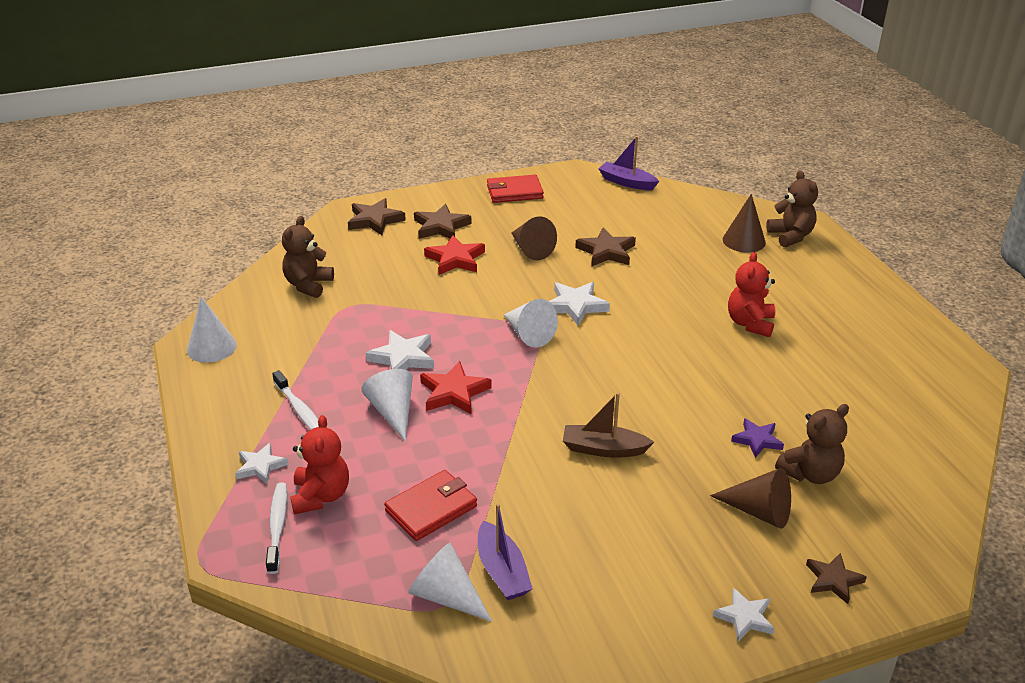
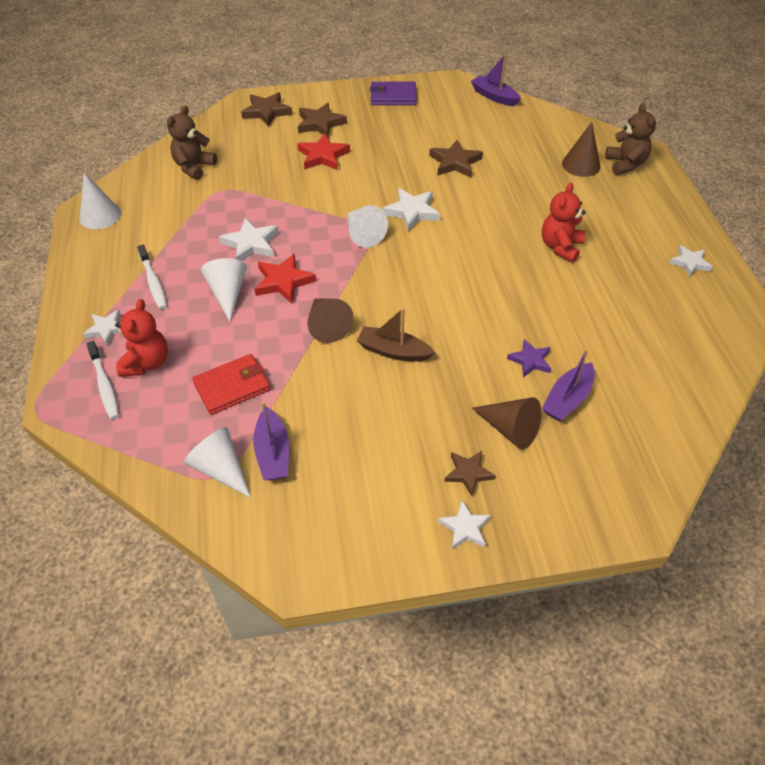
camera: 10 degrees right, 15 degrees up
(278, 526) = (104, 385): white toothbrush -> white toothbrush turned 150 degrees clockwise
(514, 192) = (393, 96): red wallet -> purple wallet
(531, 249) = (390, 153): brown cone -> brown cone (327, 325)
(810, 473) = (567, 399): brown teddy bear -> purple boat
(833, 580) = (554, 504): brown star -> brown star (468, 473)
(891, 325) = (690, 263): none -> white star

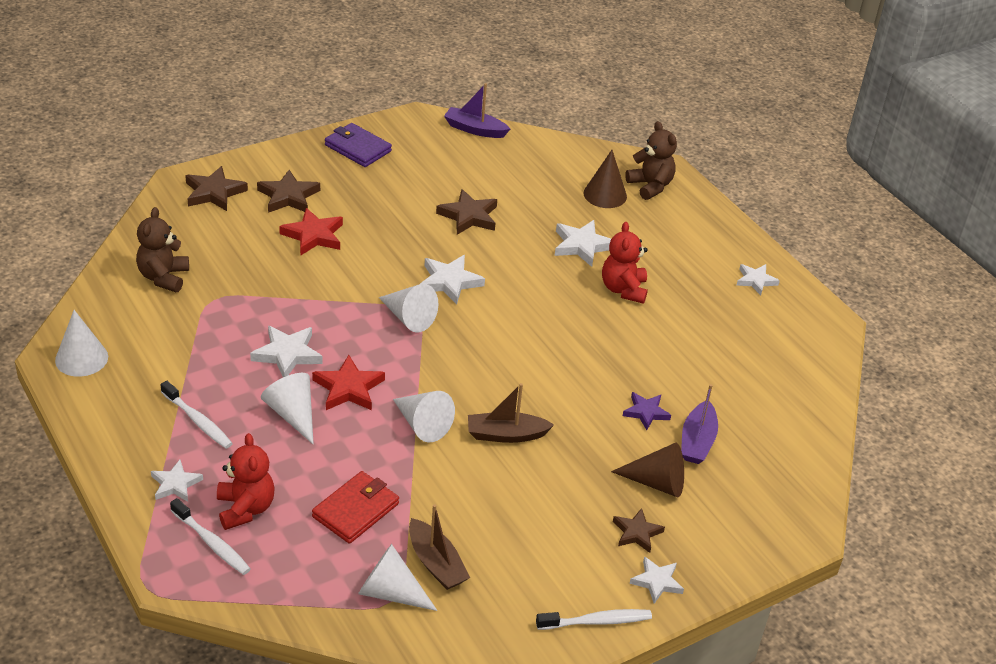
camera: 25 degrees left, 10 degrees down
(273, 453) = (436, 563): purple boat -> brown boat
(327, 325) = (422, 424): brown cone -> white cone
(388, 551) = (596, 621): none -> white toothbrush
(393, 96) = (357, 148): purple wallet -> purple wallet turned 60 degrees clockwise
(540, 203) = (582, 246): none -> white star

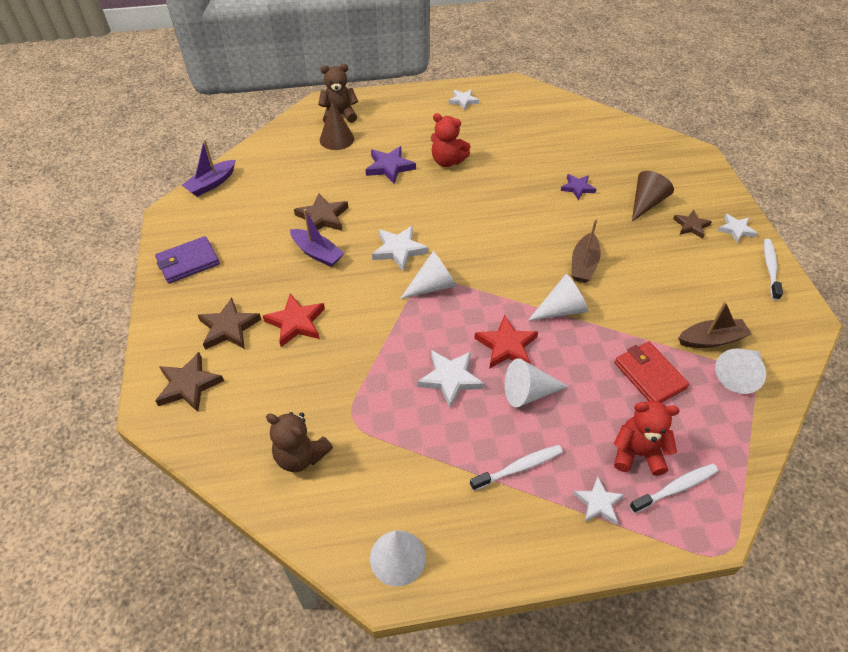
camera: 65 degrees left, 10 degrees up
(582, 246) = (389, 167): white star -> purple star
(697, 441) = (610, 173): purple boat -> purple boat (317, 253)

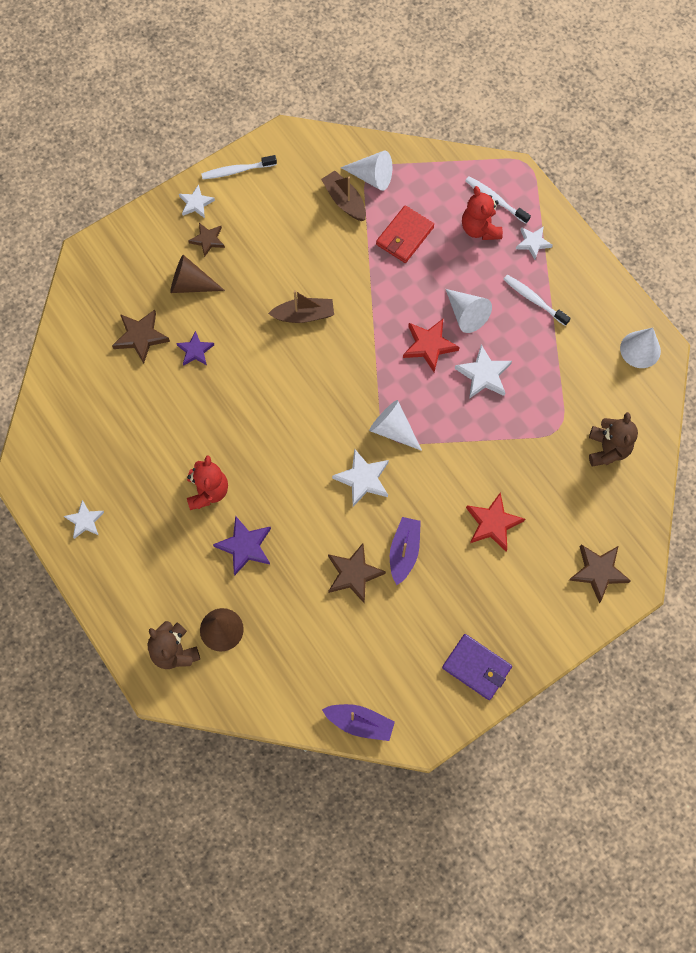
camera: 115 degrees left, 20 degrees up
(229, 328) = (528, 577): brown star -> brown star (141, 337)
(561, 309) = (367, 317): white cone -> none

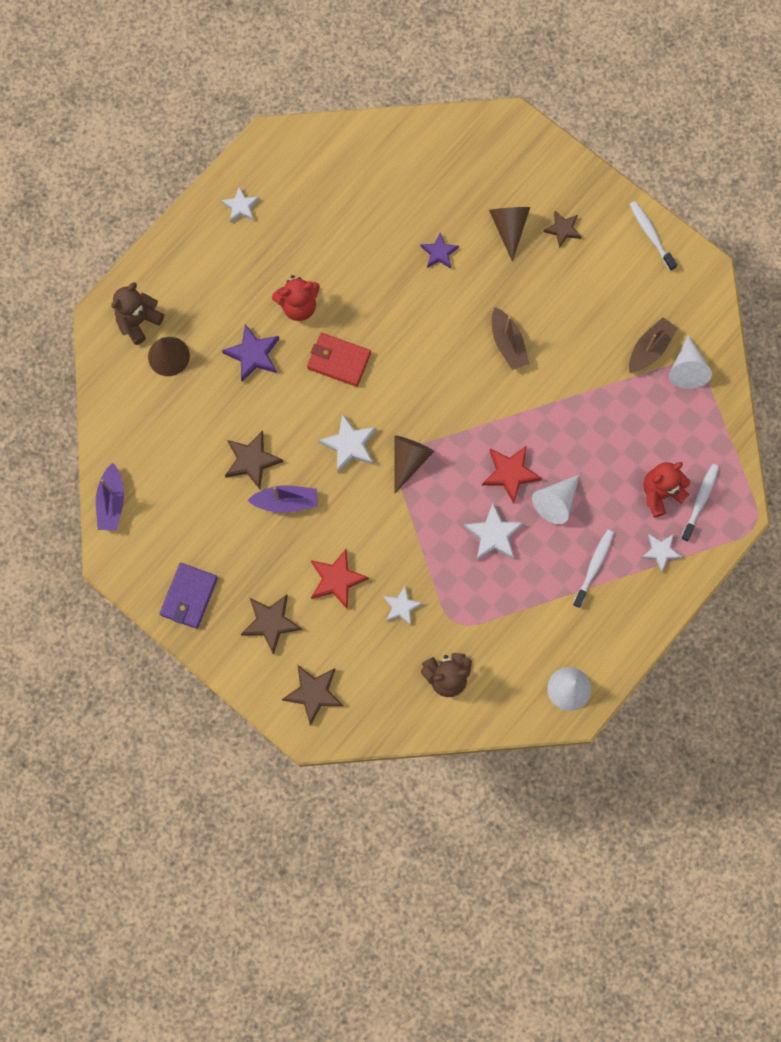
camera: 75 degrees right, 5 degrees up
(141, 337) = (439, 199): brown star -> brown star (271, 622)
(196, 203) = (600, 206): white star -> white star (401, 607)
(392, 429) = (409, 460): white cone -> brown cone
(404, 236) = (627, 419): red wallet -> red wallet (339, 361)

